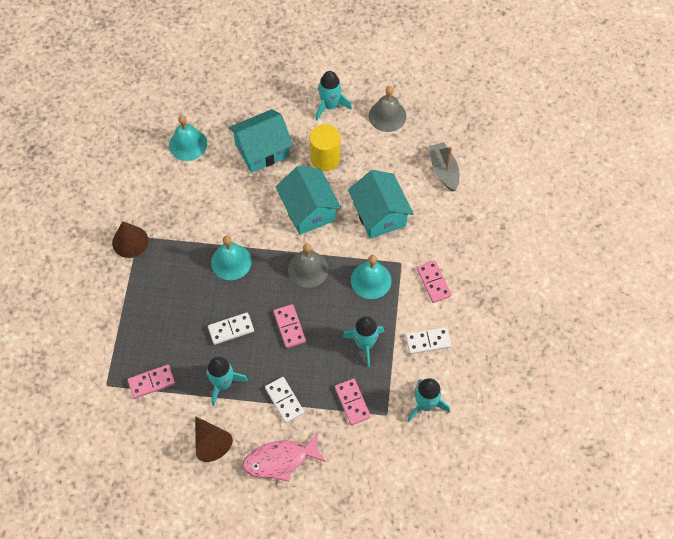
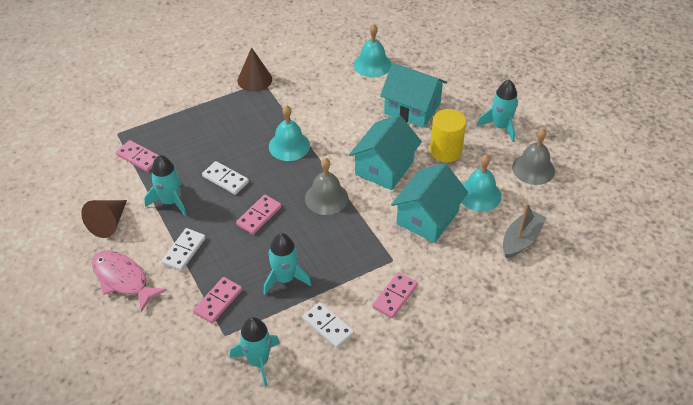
camera: 55 degrees right, 15 degrees down
(371, 280) = (354, 247): turquoise bell -> turquoise bell (479, 194)

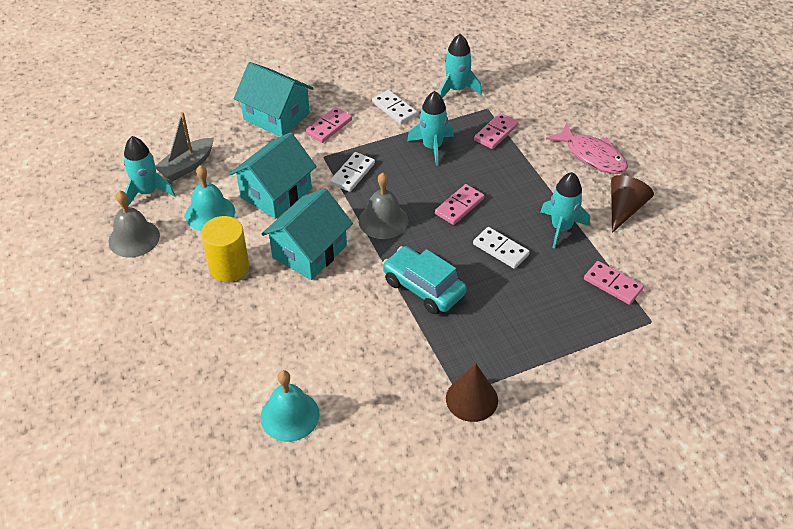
camera: 175 degrees left, 0 degrees up
(184, 251) = (536, 177): white domino -> white domino (353, 174)
(289, 146) = (423, 287): turquoise bell -> turquoise car
(412, 108) = (252, 332): turquoise house -> turquoise house (276, 116)
(500, 126) = (146, 296): turquoise rocket -> turquoise rocket (147, 192)

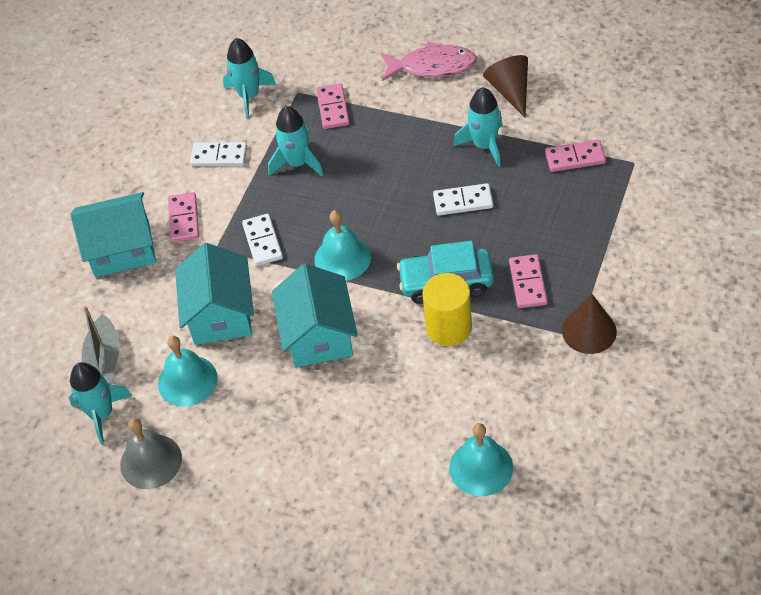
camera: 40 degrees left, 5 degrees up
(229, 267) = (270, 407): yellow cylinder -> yellow cylinder (448, 327)
(383, 220) = (342, 258): grey bell -> turquoise bell
(459, 206) = (386, 194): pink domino -> pink domino (528, 283)

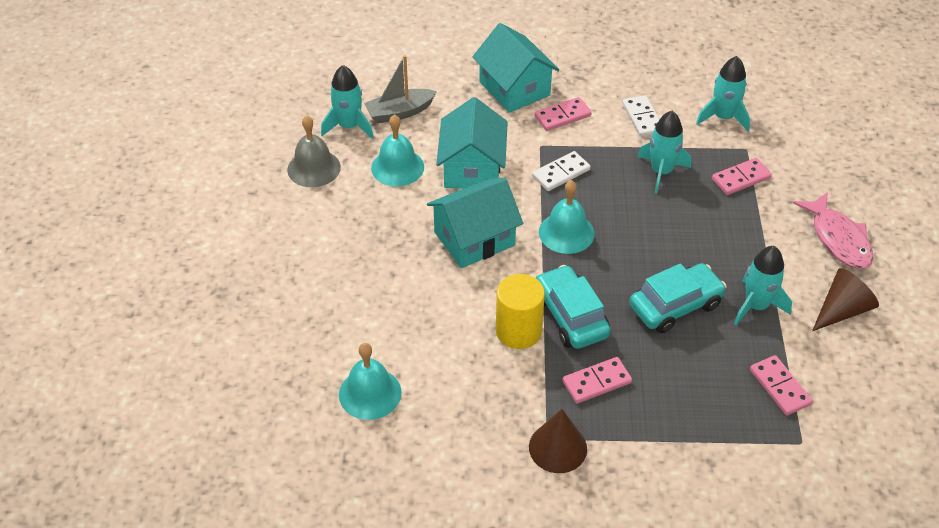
camera: 65 degrees right, 5 degrees down
(220, 314) = (472, 168): turquoise house -> turquoise house turned 60 degrees counterclockwise
(463, 201) = (675, 305): white domino -> turquoise car

